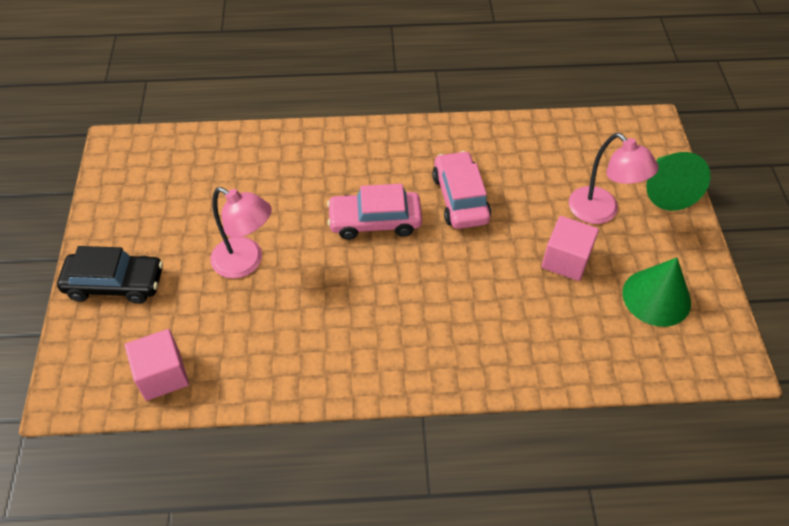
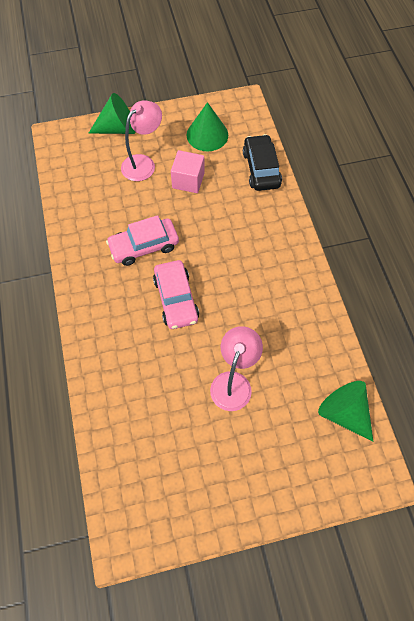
camera: 100 degrees left, 10 degrees up
(115, 283) = (277, 480): black car -> black car (261, 169)
(162, 375) = (344, 412): pink cube -> green cone

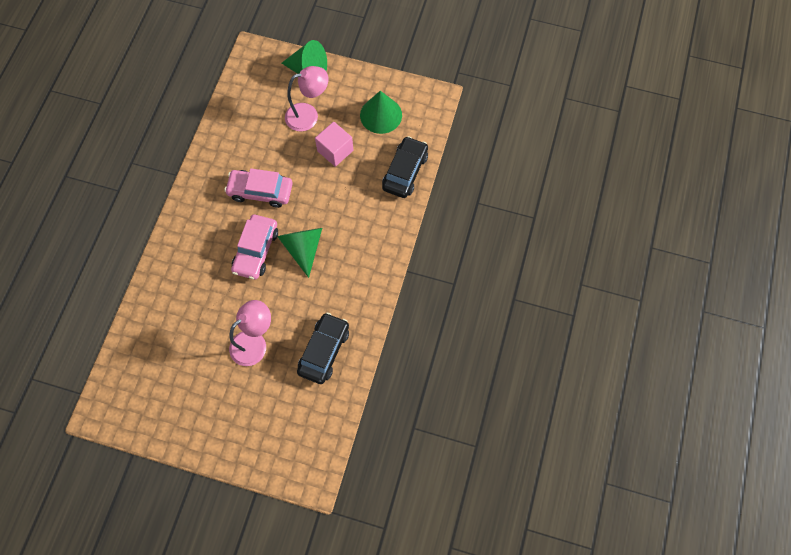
camera: 30 degrees right, 5 degrees up
(303, 353) = (324, 351): none -> black car
(344, 412) = (322, 415): green cone -> green cone (303, 248)

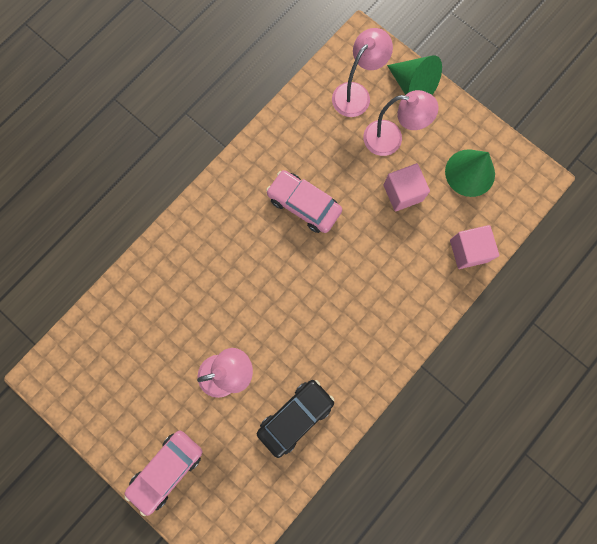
camera: 25 degrees right, 10 degrees up
(256, 250) = (272, 270): pink car -> pink car (167, 469)
(266, 93) = (356, 93): none -> pink lamp
(303, 248) = (322, 290): green cone -> none
(405, 171) = (468, 251): black car -> pink cube

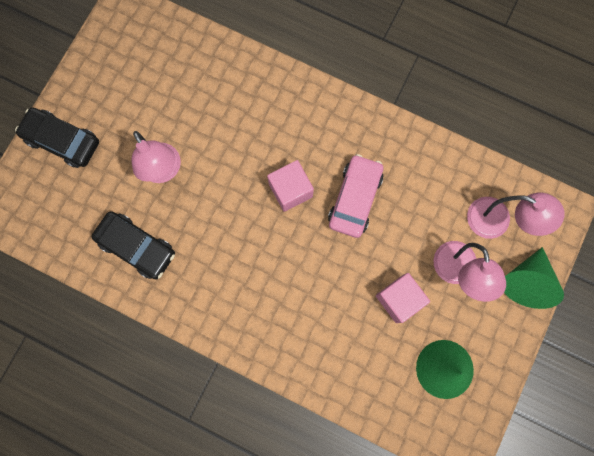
camera: 75 degrees right, 0 degrees up
(167, 469) = (62, 141): pink car -> black car
(468, 251) = (354, 386): pink cube -> pink cube (290, 190)

